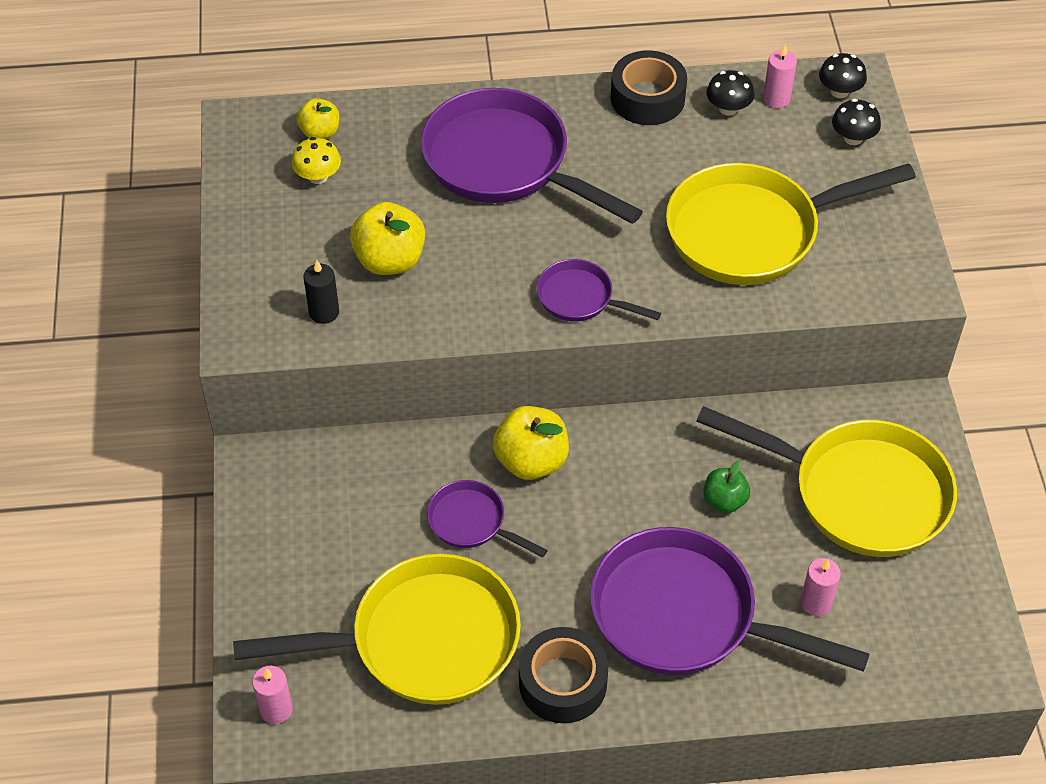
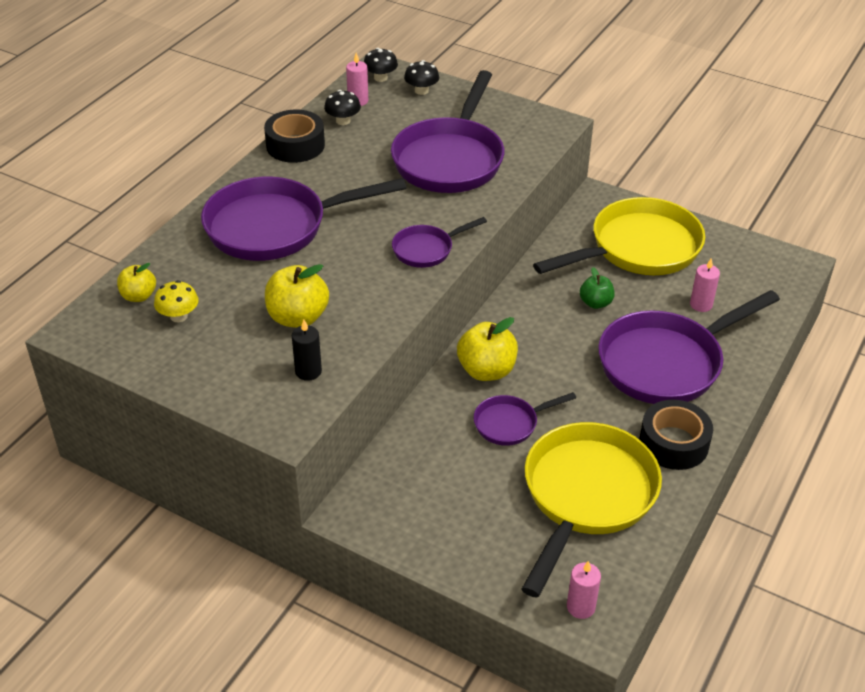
camera: 55 degrees left, 10 degrees down
(752, 232) = (450, 159): yellow pan -> purple pan

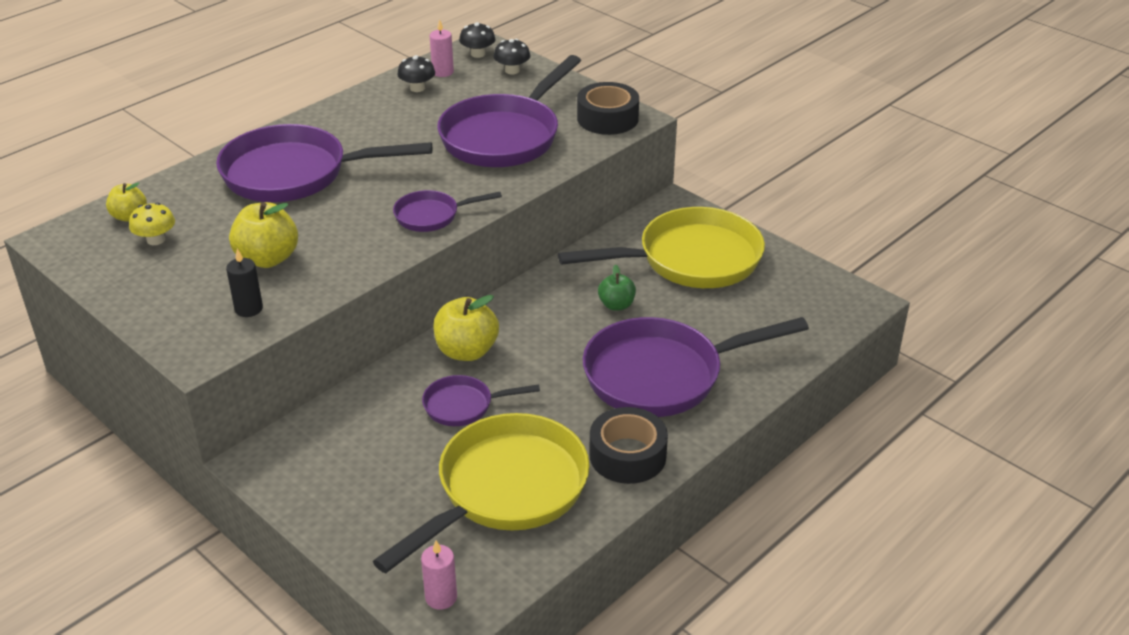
camera: 15 degrees right, 5 degrees down
(295, 145) = (357, 104): black tape -> black tape (607, 118)
(701, 304) = (730, 324): pink candle -> none

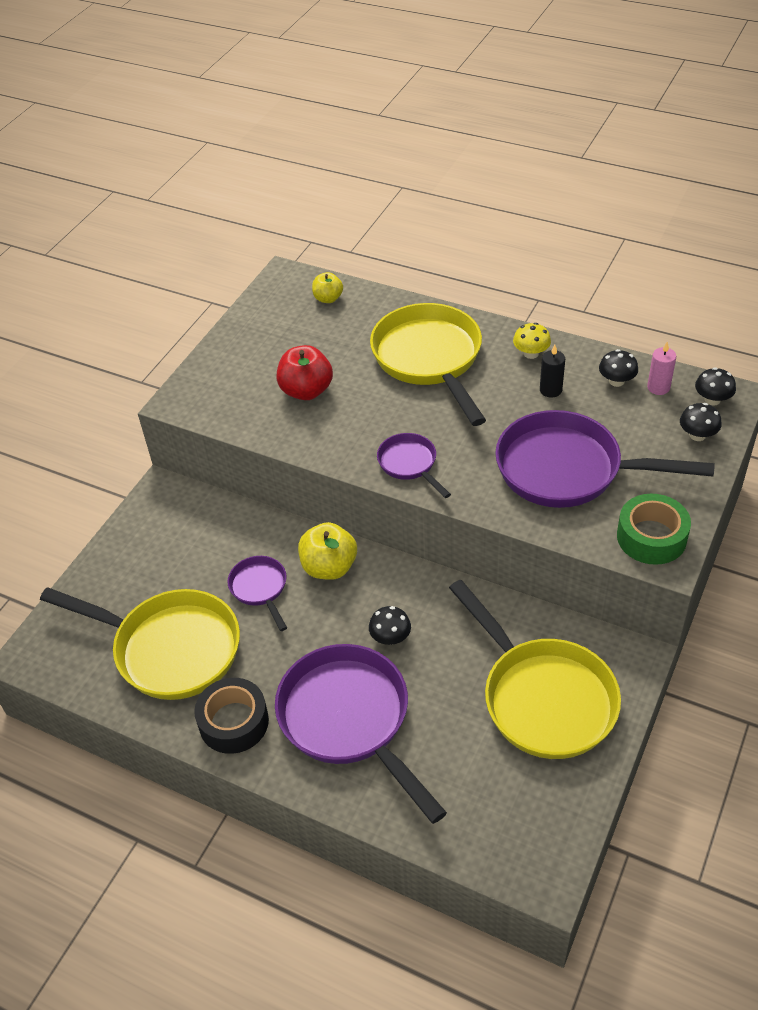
camera: 75 degrees right, 10 degrees up
(156, 240) = (305, 324): yellow mushroom -> yellow mushroom (531, 353)
(249, 309) = (240, 406): black candle -> black candle (550, 390)
(268, 258) = (306, 391): yellow apple -> red apple
(295, 174) = (430, 359): purple pan -> yellow pan
(441, 597) = (51, 646): pink candle -> none
(579, 330) = (390, 637): none -> black mushroom
(607, 118) = (651, 537): black tape -> green tape
(616, 305) = (439, 655): green apple -> none

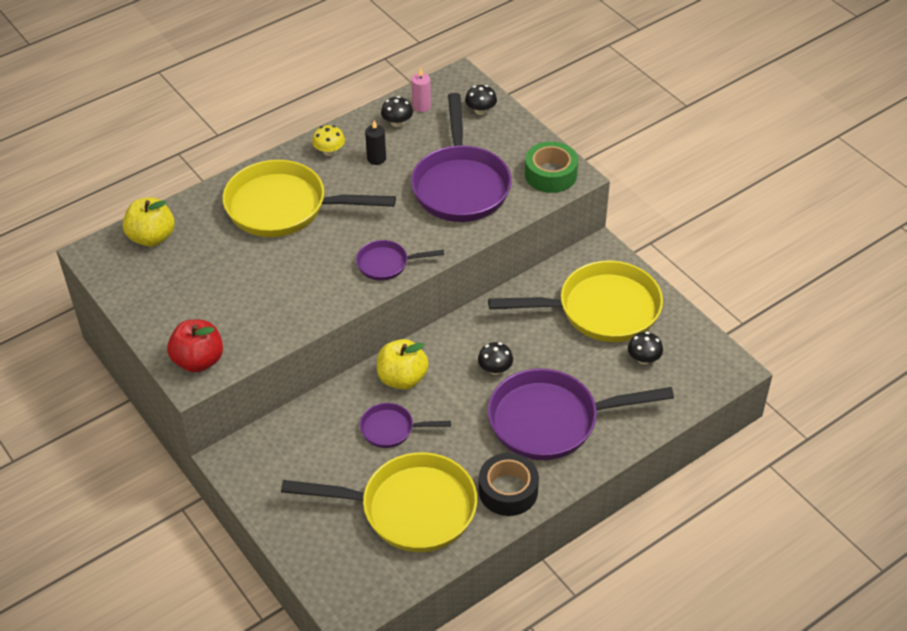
camera: 65 degrees left, 0 degrees up
(169, 648) = (409, 509): yellow pan -> yellow pan turned 45 degrees clockwise
(306, 391) = (253, 292): red apple -> red apple (198, 361)
(328, 298) = (152, 237): yellow apple -> yellow apple, size x1.65
(568, 469) = (460, 185): purple pan -> purple pan turned 45 degrees counterclockwise
(712, 399) = (455, 88): black mushroom -> black mushroom (644, 359)

